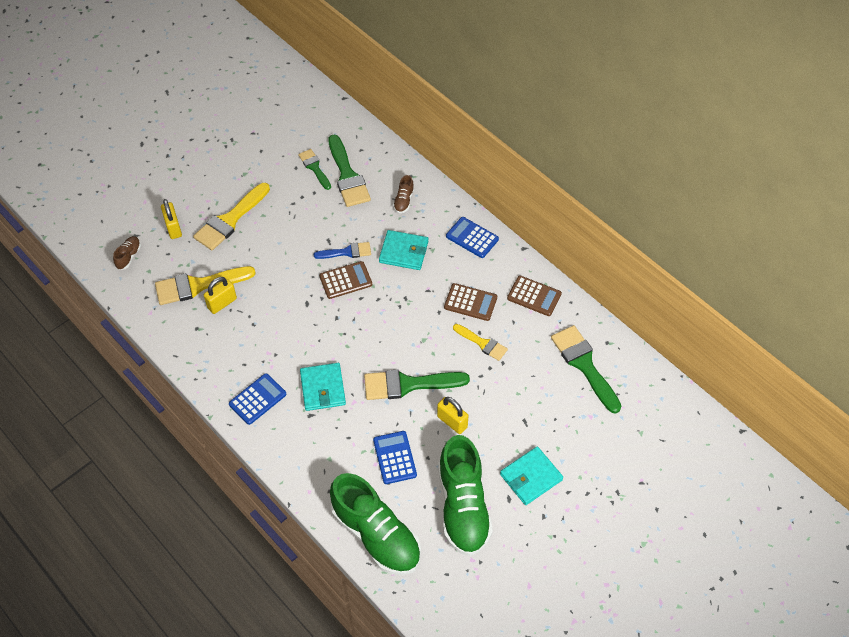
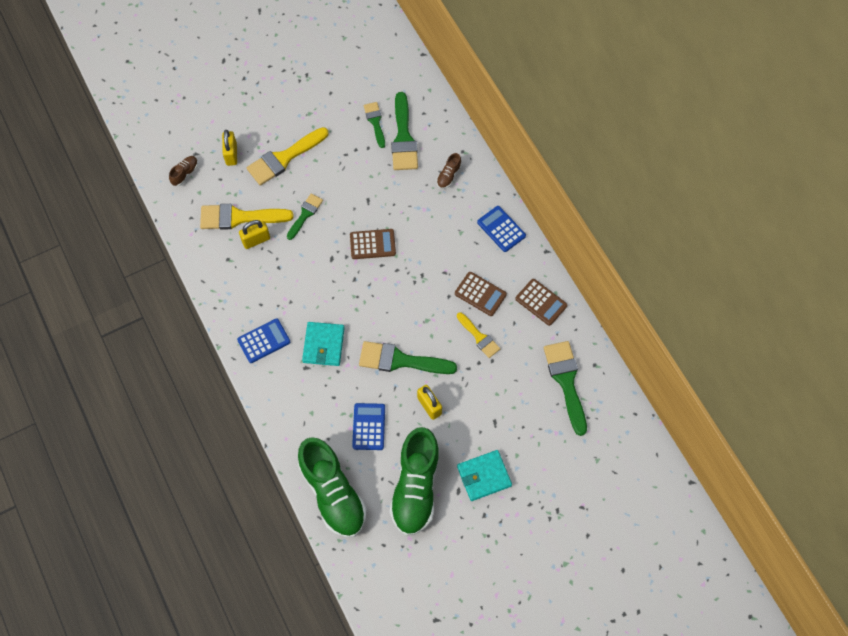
camera: 15 degrees right, 10 degrees up
(267, 268) = (305, 214): none -> green brush
(346, 252) = (381, 216): blue brush -> none
(404, 252) = (433, 228): turquoise wallet -> none

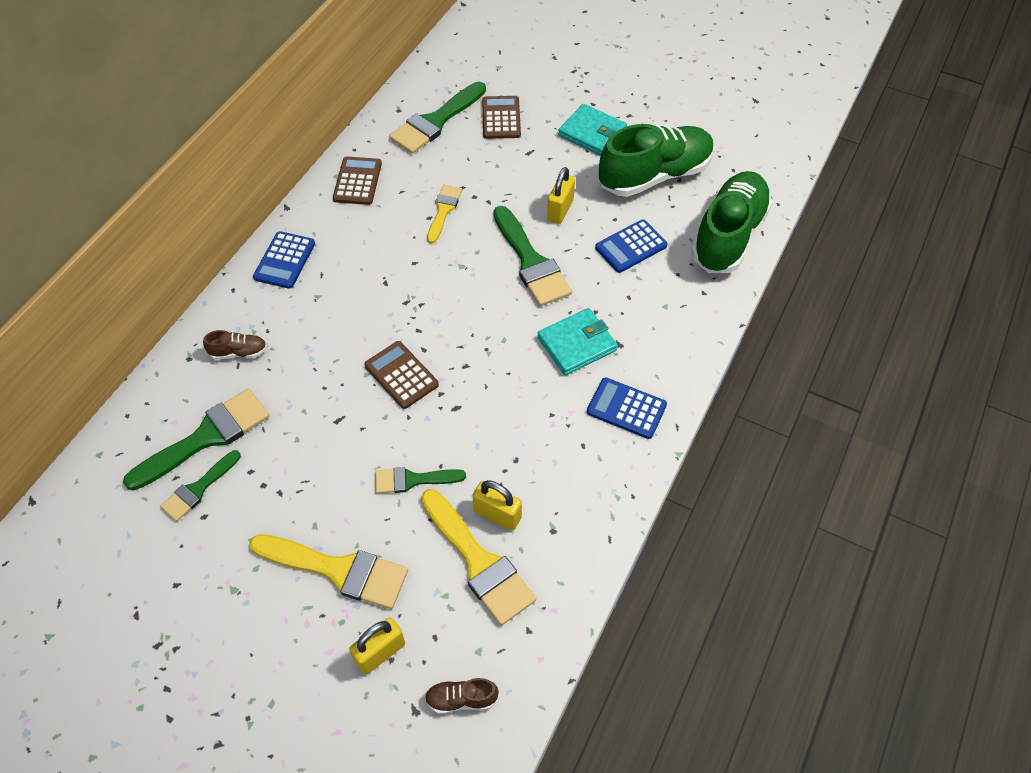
camera: 125 degrees left, 10 degrees down
(480, 294) = (388, 236): brown calculator -> brown calculator (501, 118)

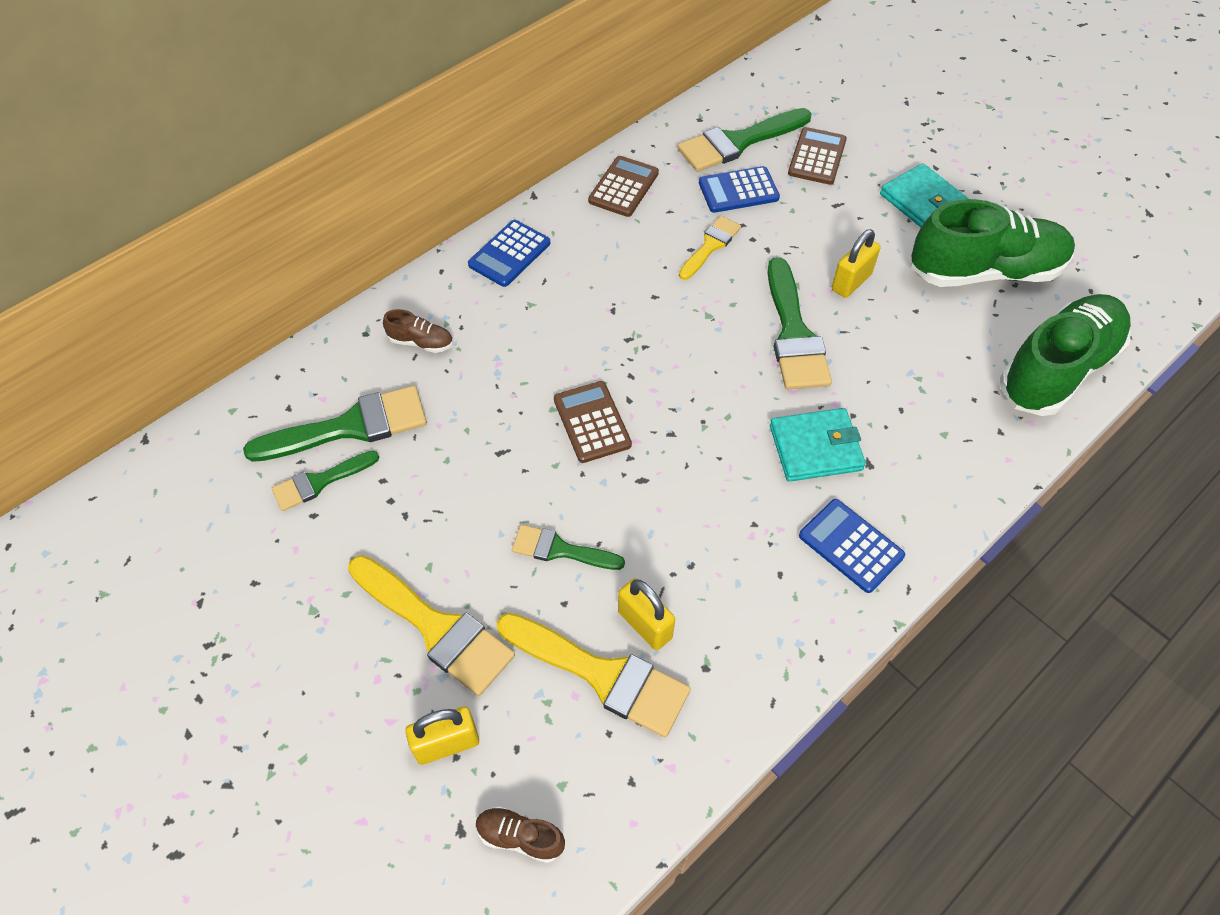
camera: 20 degrees right, 0 degrees up
(479, 562) = (602, 675): yellow brush -> yellow brush turned 45 degrees counterclockwise
(631, 247) = (925, 349): blue calculator -> blue calculator (738, 191)

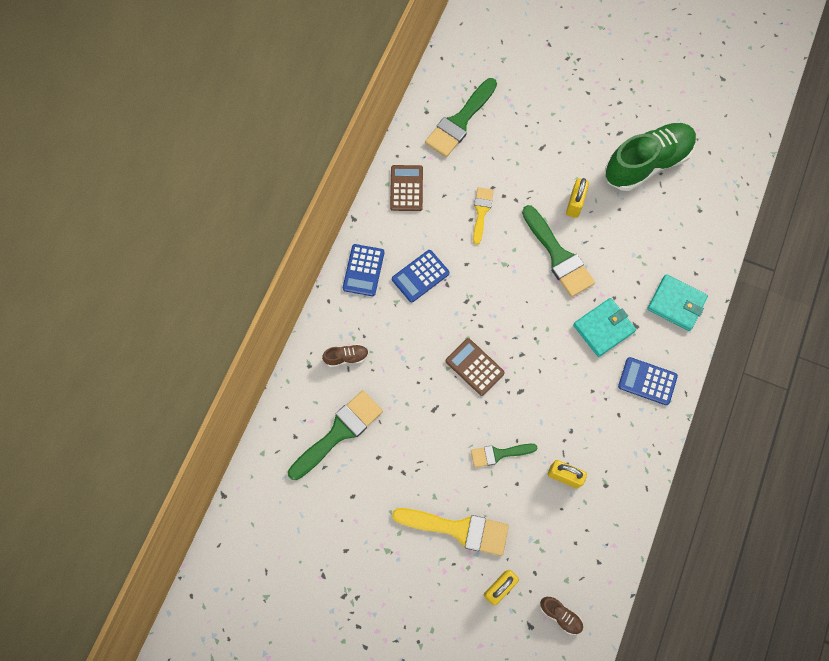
camera: 25 degrees left, 15 degrees up
(320, 482) = (343, 474): green brush -> none
(520, 837) = (560, 615): brown shoe -> brown shoe turned 135 degrees counterclockwise
(602, 675) = (556, 514): yellow brush -> none
(738, 191) = (478, 161): blue calculator -> blue calculator (420, 276)
(817, 157) = (513, 114): brown calculator -> none
(923, 201) = (591, 123): turquoise wallet -> turquoise wallet (676, 304)
(1057, 370) = (710, 218): green shoe -> none

